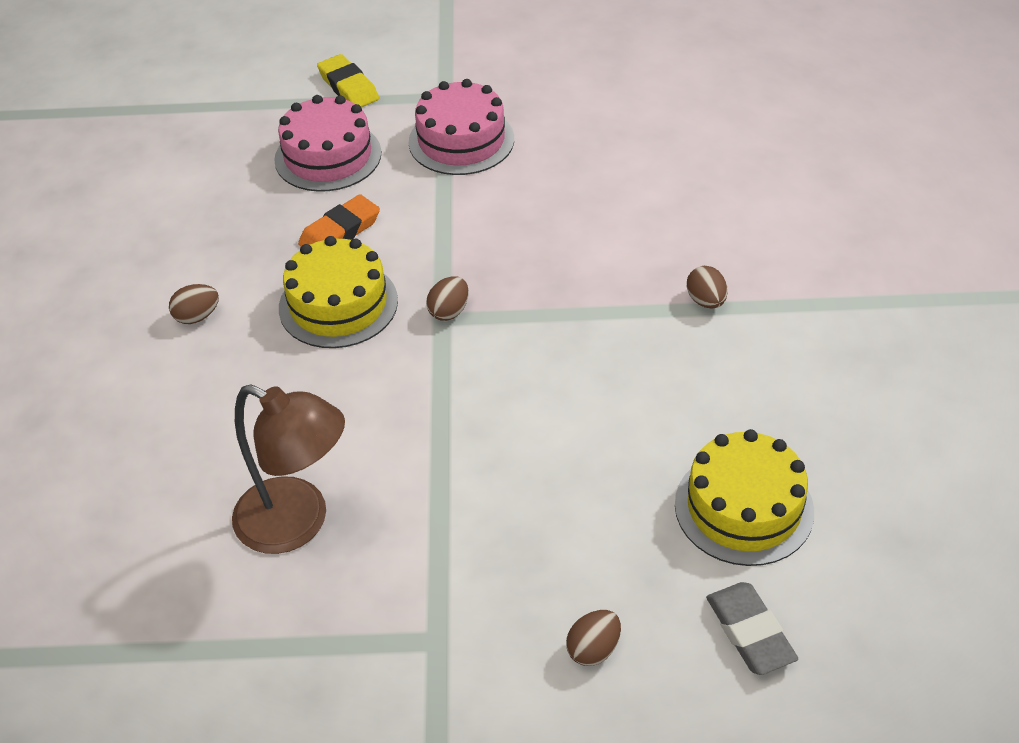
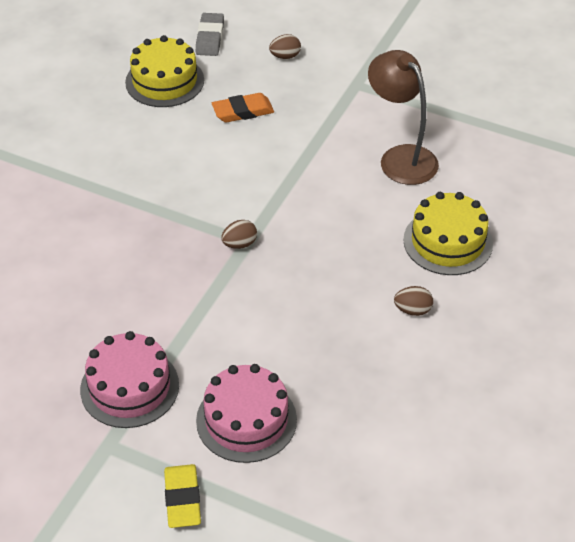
camera: 155 degrees left, 0 degrees up
(338, 304) = (310, 279): yellow cake -> yellow cake (448, 242)
(340, 232) = (277, 339): orange eraser -> orange eraser (243, 111)
(706, 301) = (77, 186): brown egg -> none

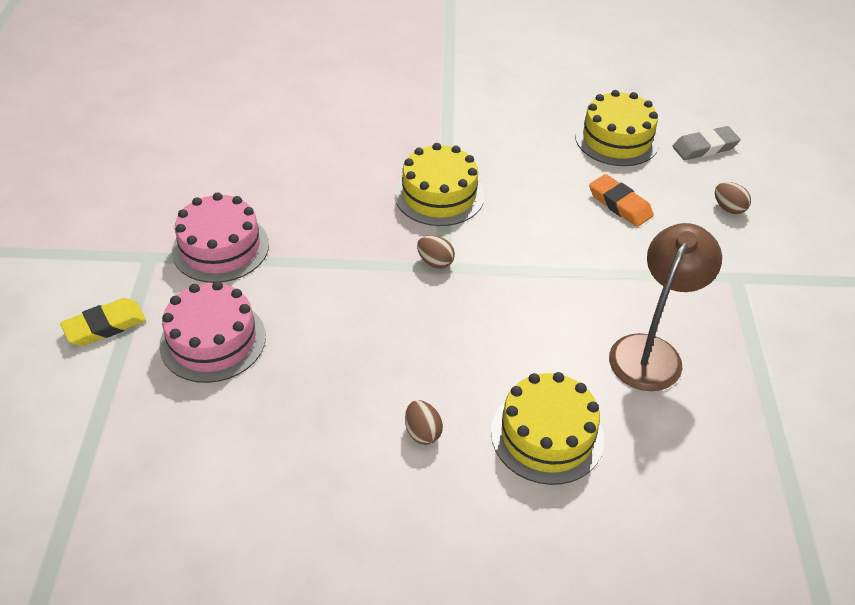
camera: 65 degrees right, 0 degrees up
(159, 214) = (439, 195): none -> yellow cake

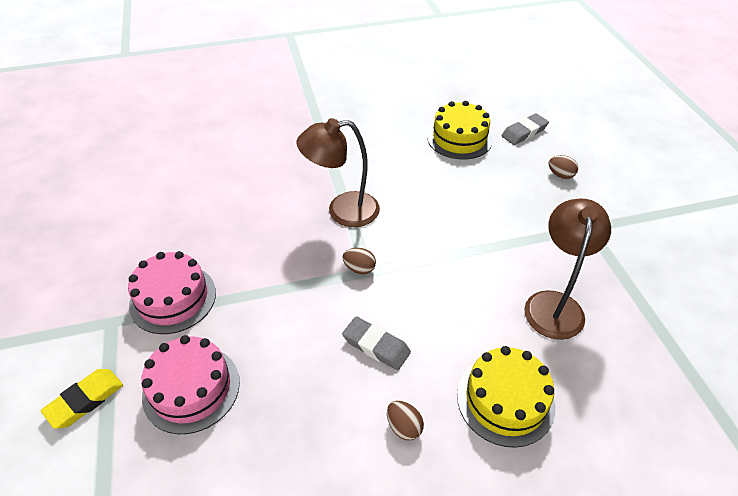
camera: 15 degrees left, 0 degrees up
(423, 346) = (376, 346): none -> grey eraser
(439, 195) = (342, 211): yellow cake -> brown lamp
(620, 204) = (482, 189): orange eraser -> none

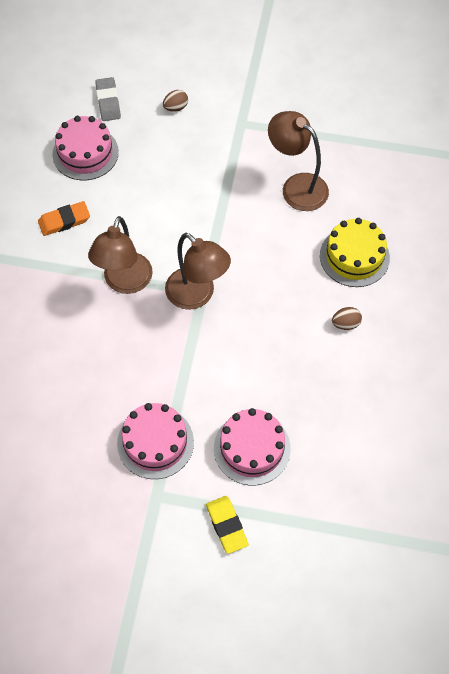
camera: 65 degrees left, 15 degrees up
(359, 269) = (197, 295): brown egg -> brown lamp
(376, 346) = (275, 314): grey eraser -> none
(381, 151) = (64, 221): none -> orange eraser
(459, 138) = (85, 153): yellow cake -> pink cake

